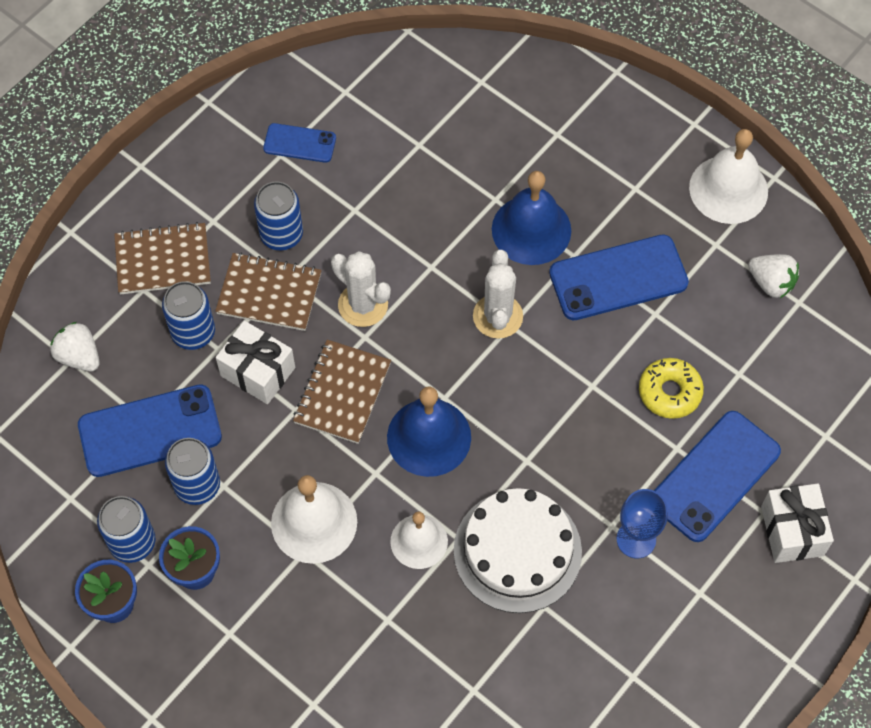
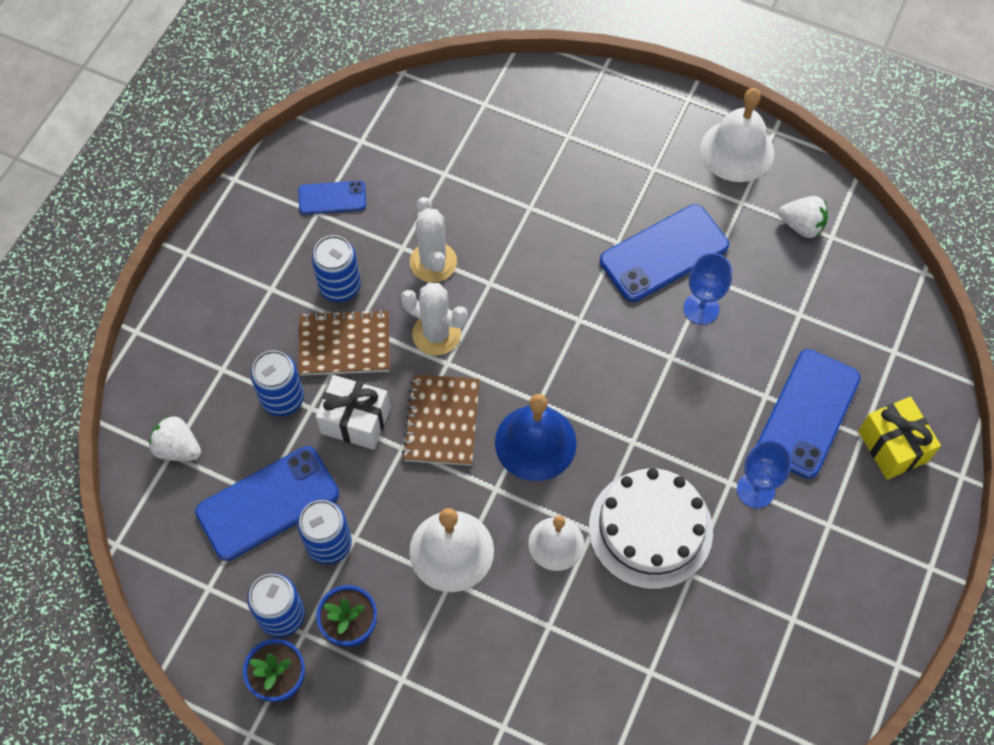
camera: 15 degrees left, 0 degrees up
(163, 260) = (233, 337): brown notebook -> none
(497, 316) = (565, 315): white cactus -> white cactus (433, 262)
(531, 229) = (571, 228): blue bell -> none
(639, 343) = (701, 308): none -> blue goblet
(669, 392) = (743, 346): yellow donut -> none
(792, 531) = (892, 446): white gift -> yellow gift

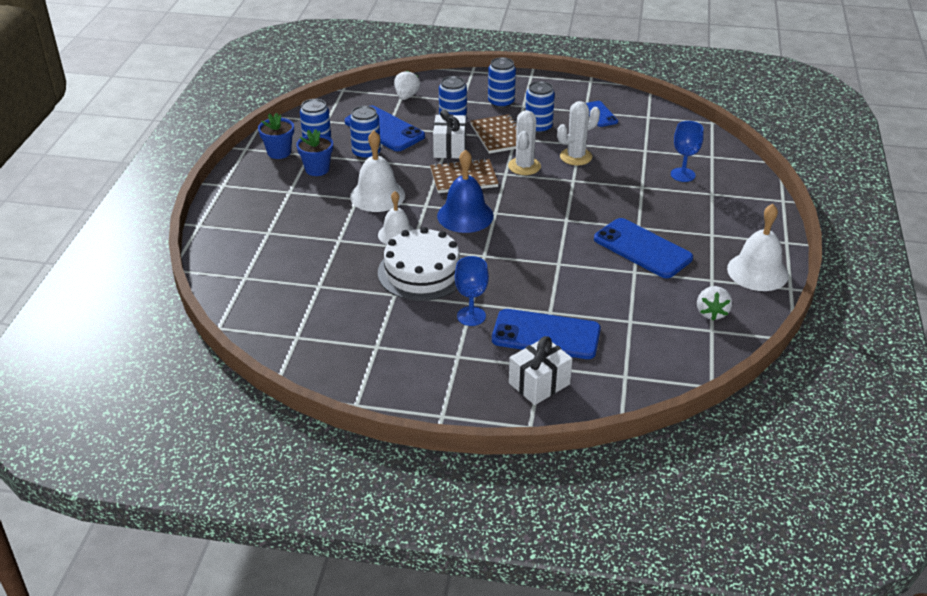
camera: 75 degrees right, 25 degrees down
(250, 316) = (501, 102): none -> blue can
(701, 308) = (606, 272): blue goblet -> blue goblet (682, 175)
(892, 446) = (539, 383): yellow gift -> white gift

